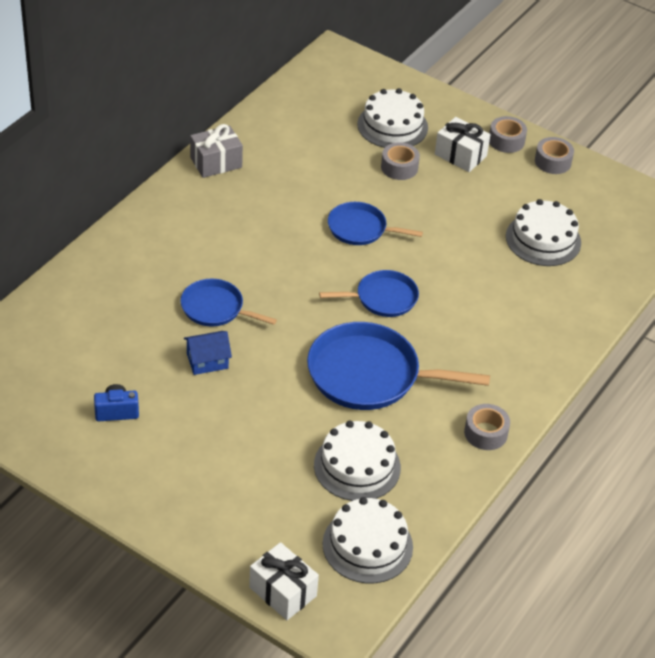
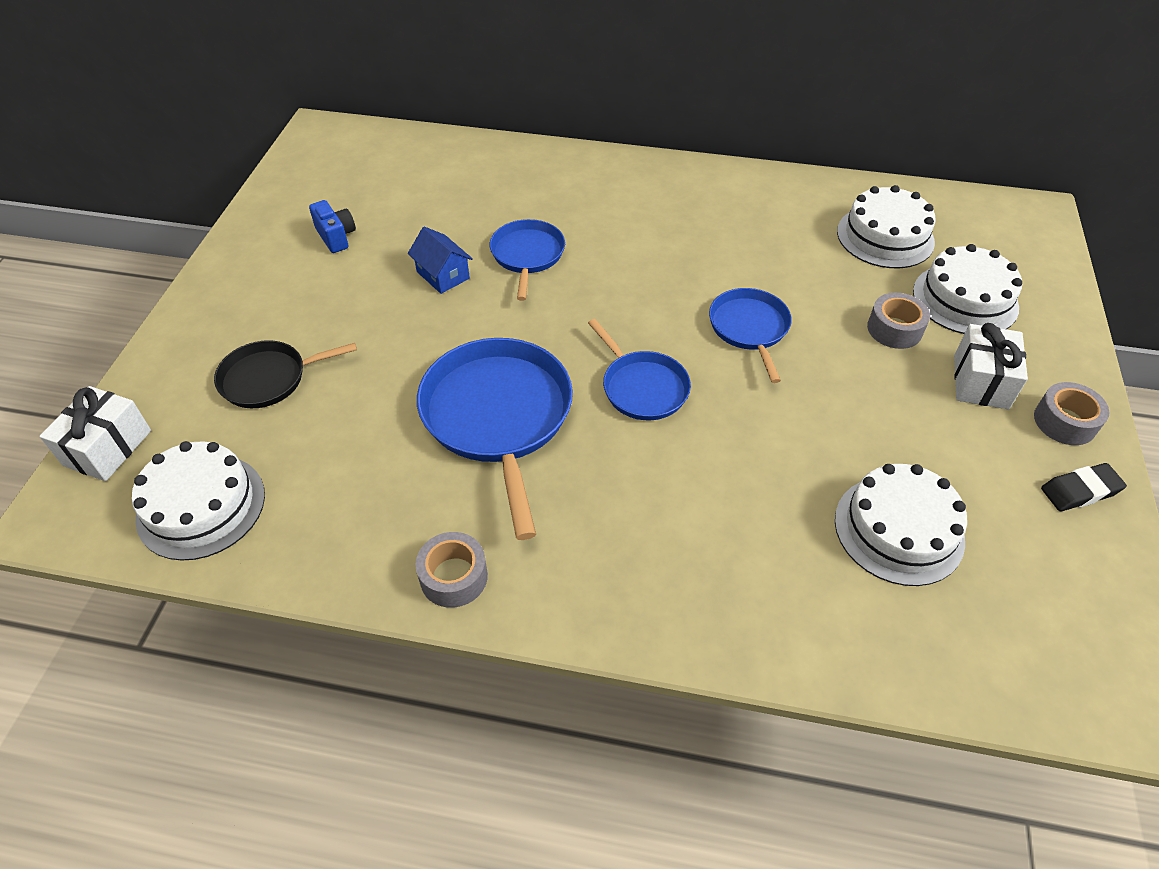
camera: 70 degrees right, 5 degrees up
(216, 162) = (754, 185): grey gift -> none
(262, 487) = (268, 378): none -> black pan
(357, 466) = (333, 453): white cake -> white cake (885, 237)
(553, 161) = (1080, 491): grey tape -> black eraser

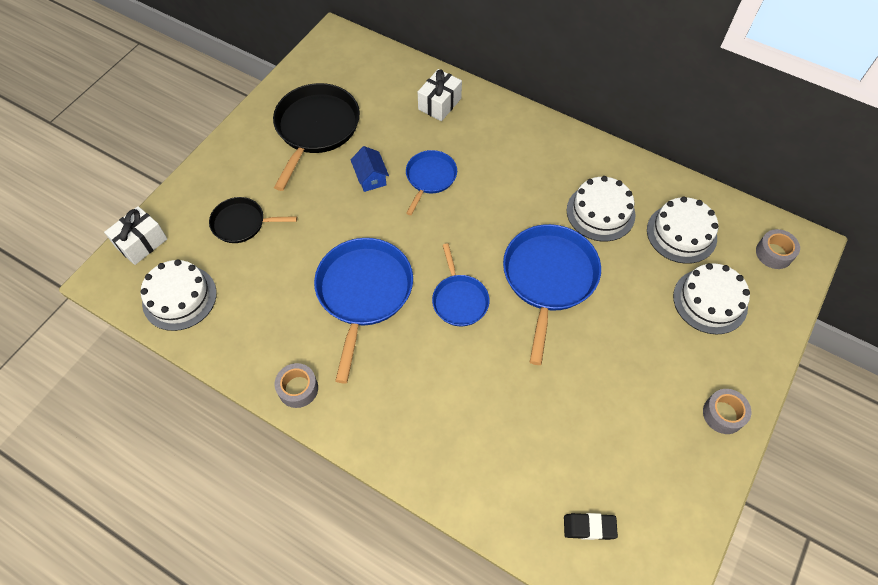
camera: 20 degrees right, 10 degrees up
(336, 237) = (316, 128): blue camera -> black pan
(749, 328) = (549, 278): blue pan -> blue pan, size x1.73
(894, 329) = (646, 309): grey tape -> grey tape (774, 253)
(898, 529) = (570, 449): white cake -> white cake (600, 212)
(981, 381) = (683, 366): white gift -> white gift (439, 104)
(1080, 491) = (702, 465): black eraser -> black eraser (589, 527)

